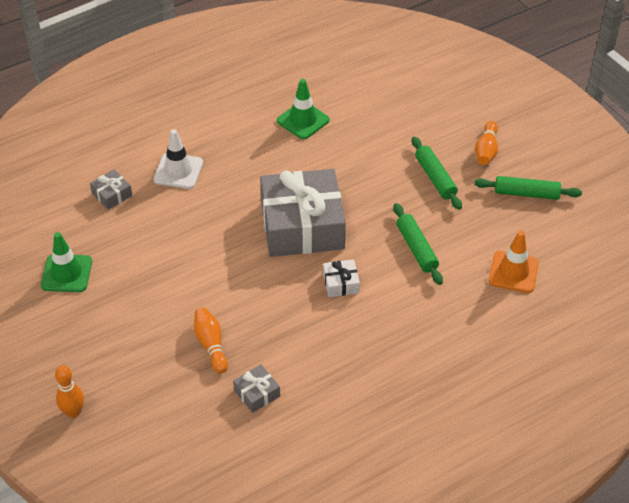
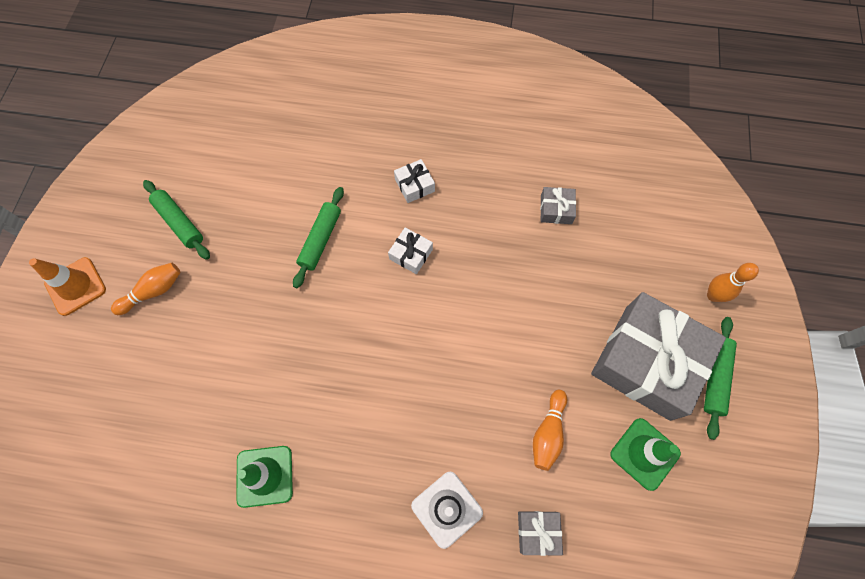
camera: 140 degrees left, 20 degrees up
(211, 345) = (561, 276): orange bowling pin -> orange bowling pin (548, 433)
(302, 225) = (388, 337): grey gift -> grey gift (647, 361)
(391, 332) = (414, 185): none -> white gift
(435, 178) = (228, 297): green rolling pin -> green rolling pin (715, 378)
(513, 272) = (275, 165): orange traffic cone -> orange traffic cone (76, 286)

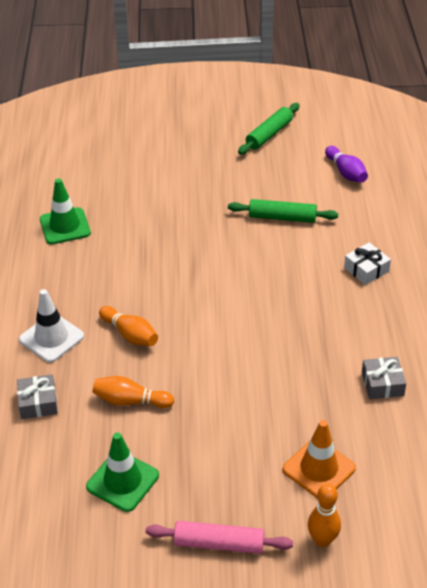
camera: 80 degrees right, 25 degrees down
(76, 286) = (196, 98): orange traffic cone -> orange traffic cone (319, 469)
(153, 291) = (203, 136): orange bowling pin -> orange bowling pin (130, 334)
(270, 166) = (346, 172): none -> purple bowling pin
(411, 254) = (288, 278): white gift -> none
(647, 361) = (223, 478): grey gift -> none
(715, 378) = (219, 543): green rolling pin -> pink rolling pin

